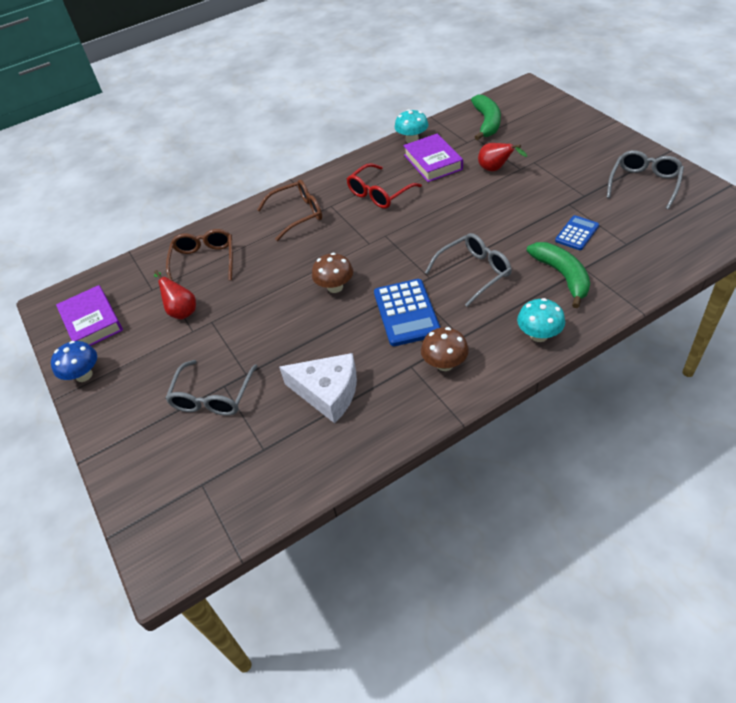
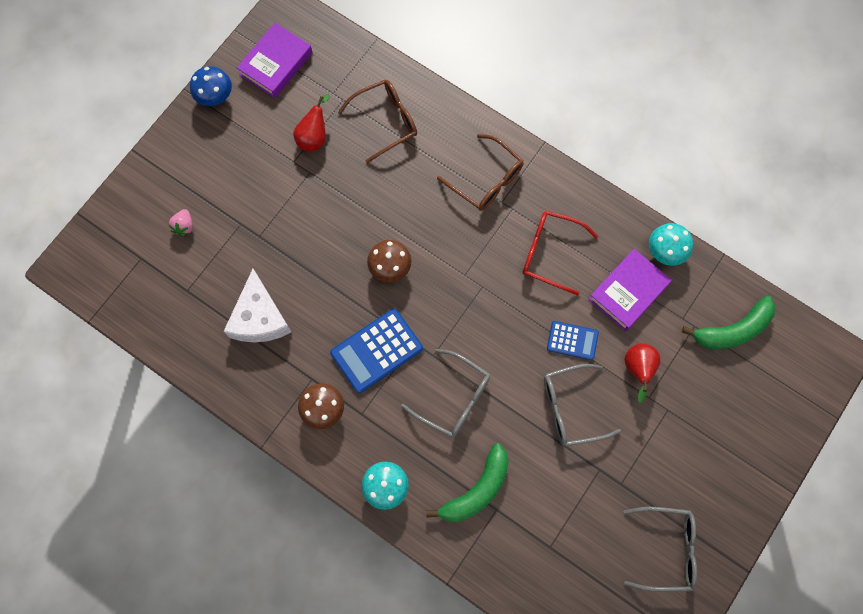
camera: 60 degrees right, 25 degrees up
(194, 434) = (184, 226): none -> pink strawberry
(212, 397) = (226, 221): grey glasses -> grey glasses (571, 408)
(577, 233) = (550, 490): blue calculator -> blue calculator (572, 340)

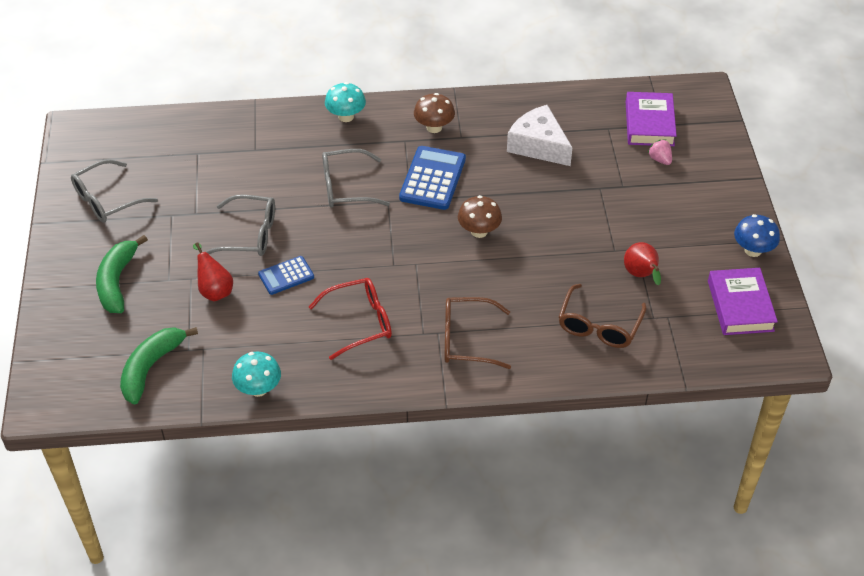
camera: 140 degrees right, 25 degrees down
(477, 490) = (279, 151): green banana -> green banana (117, 281)
(571, 408) = (249, 234): grey glasses -> grey glasses turned 60 degrees clockwise
(628, 292) = (267, 337): purple book -> purple book (649, 124)

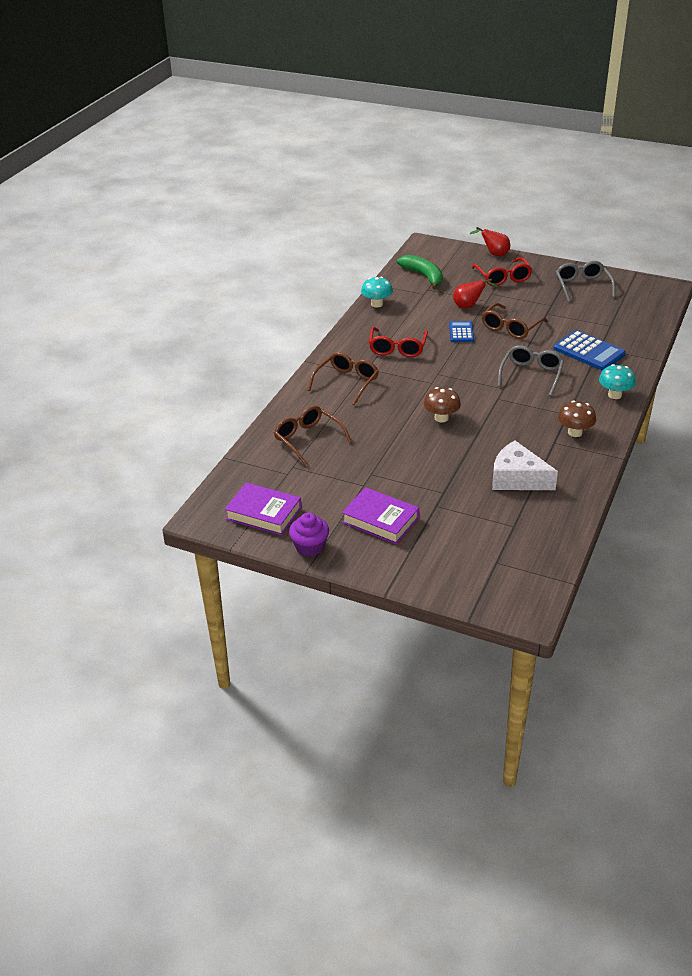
camera: 120 degrees right, 10 degrees down
(117, 281) = (503, 278): green banana -> red glasses
(249, 234) = (510, 328): grey glasses -> brown glasses
(432, 178) = (514, 414): blue calculator -> blue calculator (589, 351)
(538, 145) = (517, 478): white cheese -> white cheese turned 135 degrees counterclockwise
(641, 275) = (335, 477): red pear -> red pear (494, 254)
(649, 124) = (503, 554): purple book -> purple book (380, 520)
(660, 159) = (452, 540): pink strawberry -> none
(753, 250) = (310, 547): blue mushroom -> purple cupcake

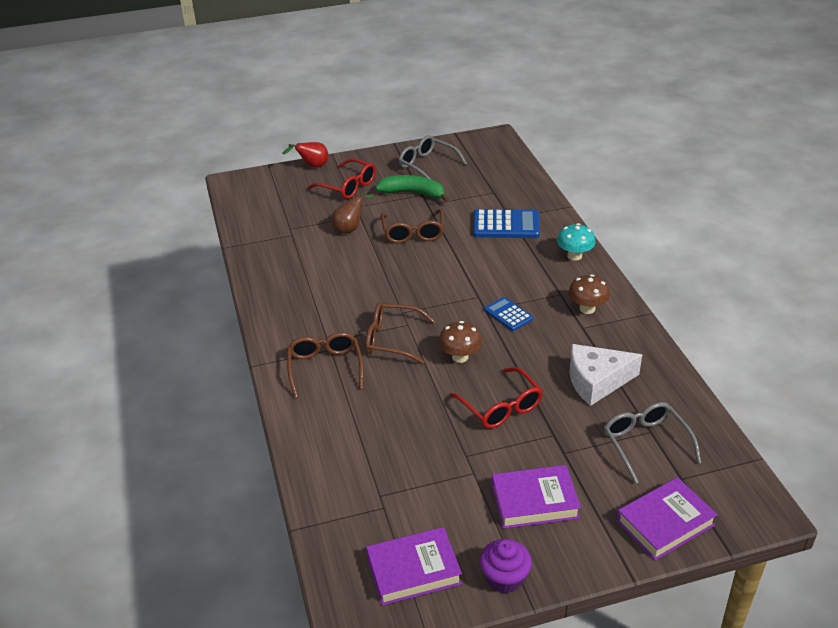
camera: 40 degrees left, 0 degrees up
(308, 439) = (359, 454): brown glasses -> brown glasses (392, 339)
(377, 304) = (257, 267): turquoise mushroom -> none
(397, 348) = (332, 304): red glasses -> red glasses (501, 407)
(424, 276) = (270, 216): green banana -> green banana (413, 193)
(449, 578) = (665, 523): none -> purple book
(461, 332) = (374, 258): blue calculator -> blue calculator (508, 314)
(469, 306) = (350, 228): red pear -> brown pear
(531, 375) = (486, 271): grey glasses -> grey glasses (645, 443)

